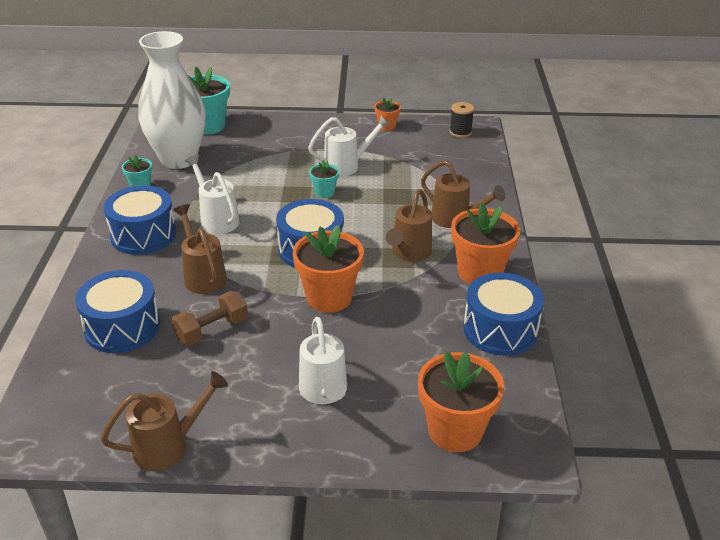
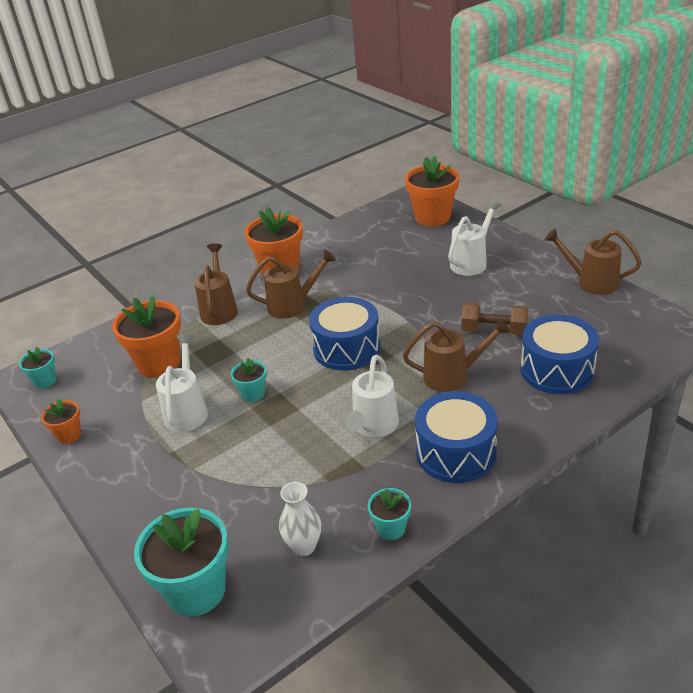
camera: 125 degrees left, 0 degrees up
(178, 159) = (304, 546): white vase -> white vase, size x0.42
(203, 276) = (452, 376): brown watering can -> brown watering can turned 120 degrees counterclockwise
(329, 297) = (390, 308): orange flower pot -> orange flower pot (159, 363)
(346, 166) = (187, 411): white watering can -> white watering can turned 60 degrees clockwise
(460, 132) = (45, 381): black spool -> turquoise flower pot
(500, 329) = (331, 240): blue drum -> none

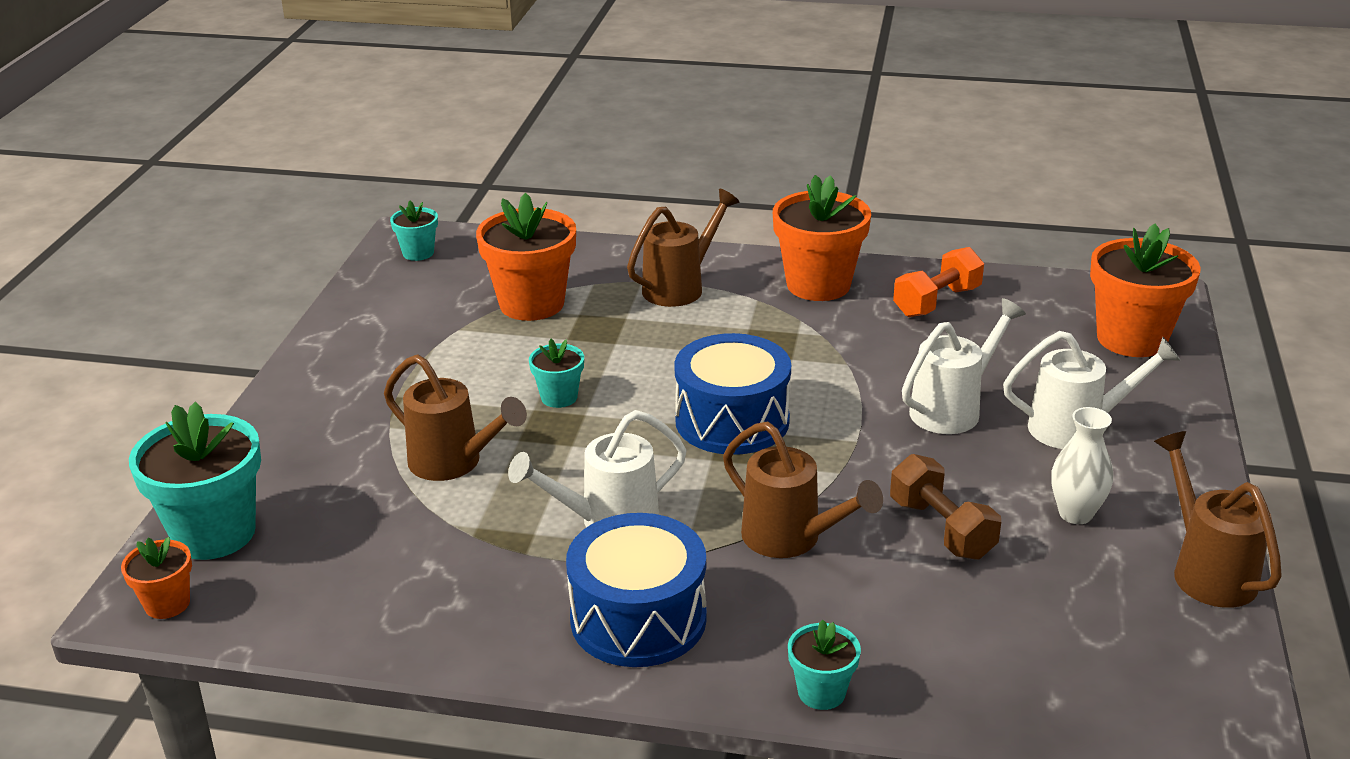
camera: 45 degrees right, 5 degrees down
(69, 435) = (355, 317): orange flower pot -> orange flower pot (167, 604)
(187, 411) = (476, 368): white watering can -> white watering can (952, 409)
(292, 305) = (760, 333): brown watering can -> brown watering can (453, 463)
(304, 546) = (348, 576): white vase -> white vase (1075, 514)
(340, 247) = (937, 302): none -> orange dumbbell
(391, 528) = (443, 631): turquoise flower pot -> turquoise flower pot (821, 692)
(557, 370) = (932, 633): blue drum -> none

